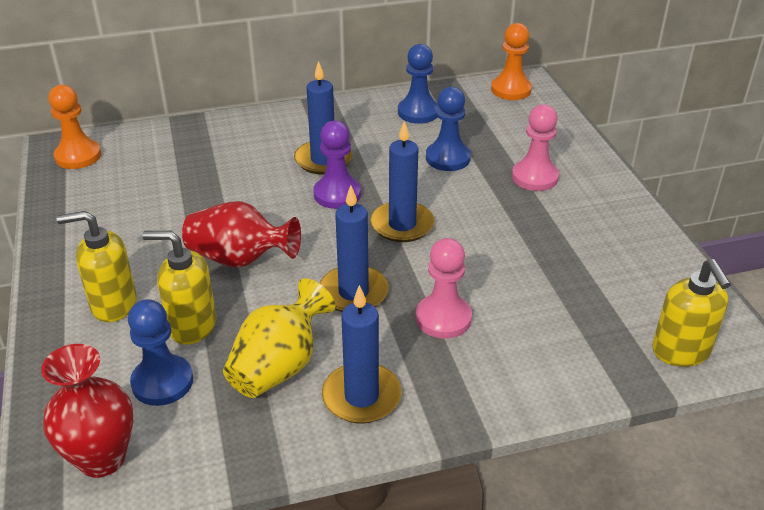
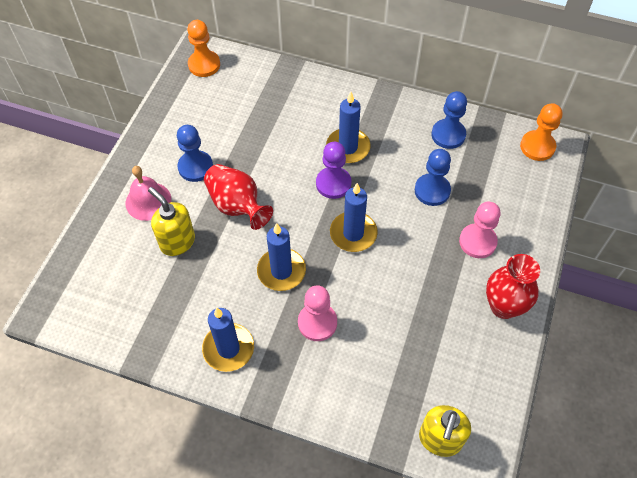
camera: 35 degrees right, 20 degrees up
(102, 458) = (79, 304): red vase -> red vase (503, 306)
(113, 304) = (148, 201): yellow soap dispenser -> pink bell
(162, 382) = (137, 273): blue pawn -> blue pawn (195, 167)
(279, 366) = (201, 300): yellow vase -> none

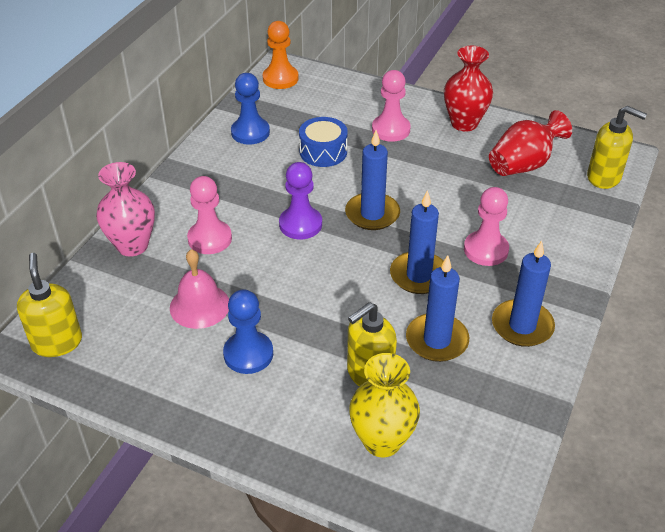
camera: 85 degrees left, 15 degrees down
(119, 253) = (382, 441): none -> yellow vase
(148, 201) = (297, 408): pink bell -> pink bell (199, 306)
(204, 65) = (57, 342): orange pawn -> yellow soap dispenser
(237, 206) = (320, 312): red vase -> red vase (523, 165)
(297, 84) = (132, 245): none -> pink vase
(310, 128) = (210, 239): none -> pink pawn
(348, 147) = (249, 208): blue candle -> blue candle (437, 340)
(432, 190) = (323, 152): blue pawn -> blue drum

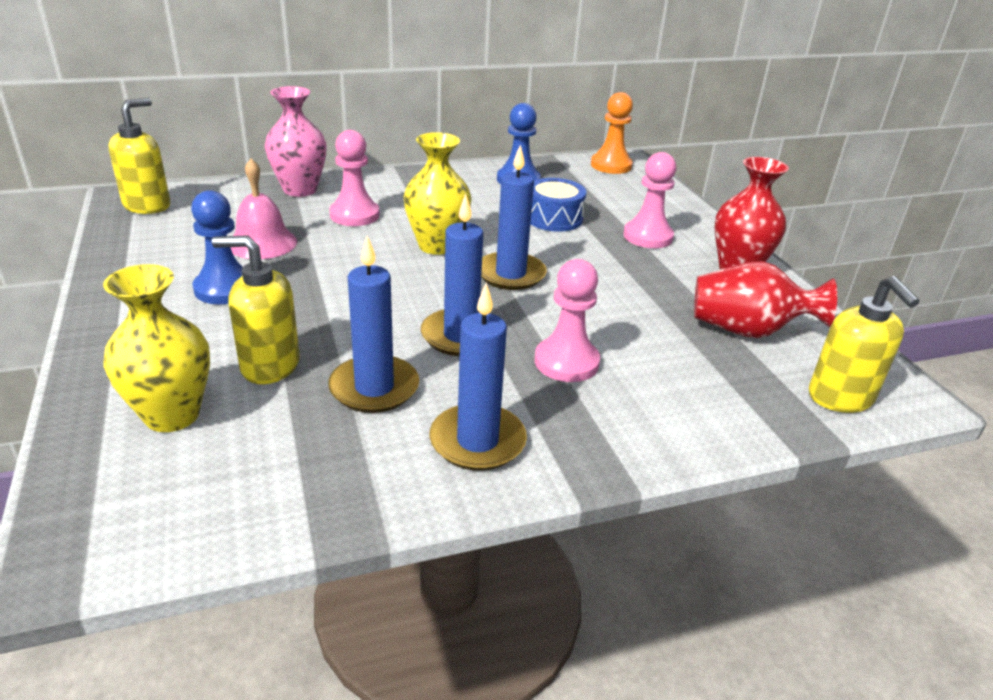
camera: 45 degrees right, 10 degrees down
(300, 224) = (437, 246): purple pawn -> yellow vase

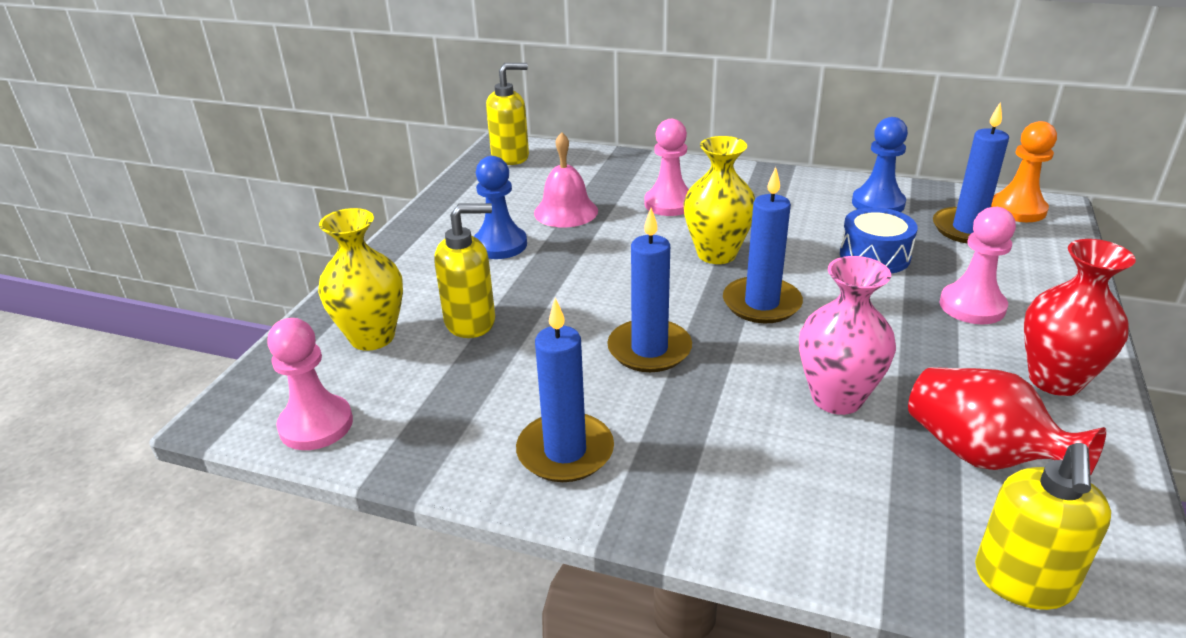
camera: 40 degrees right, 0 degrees up
(269, 366) = (471, 322): yellow soap dispenser -> yellow soap dispenser turned 120 degrees clockwise
(300, 190) = (644, 168): pink vase -> pink vase (837, 398)
(374, 388) = (529, 370): blue candle -> blue candle (968, 229)
(566, 362) = (725, 411): pink pawn -> pink pawn (316, 425)

